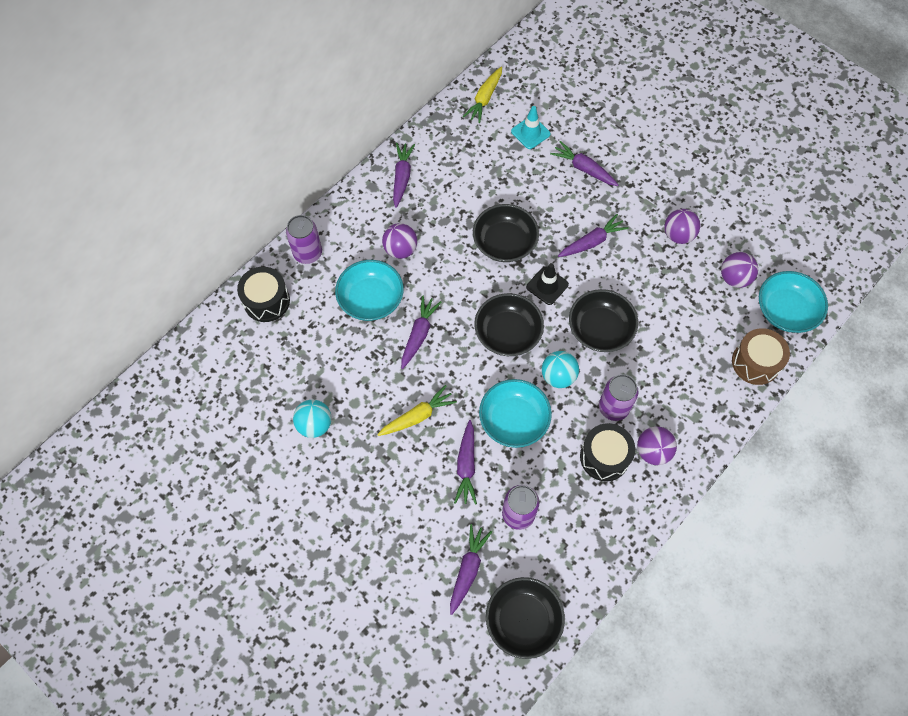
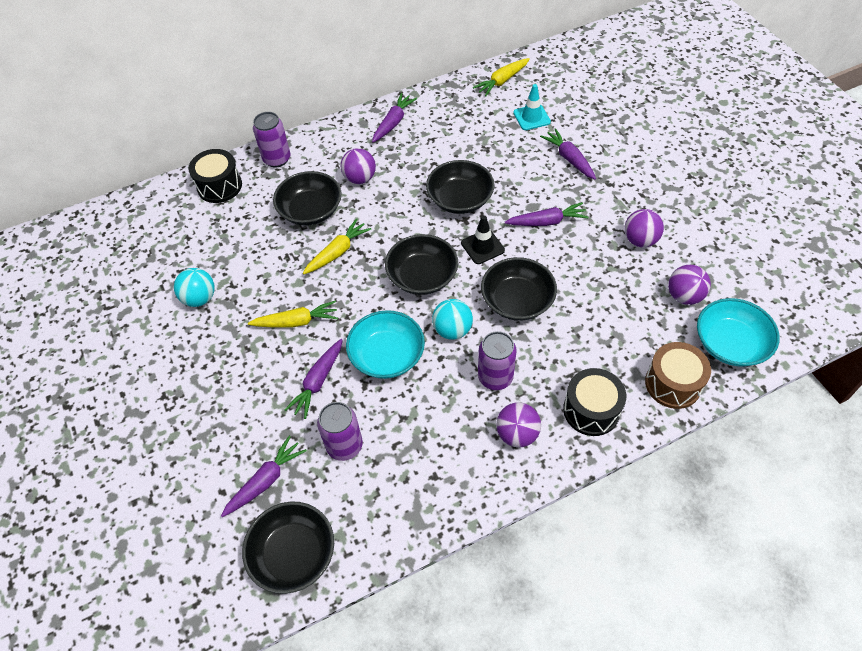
camera: 25 degrees right, 10 degrees down
(371, 299) = (310, 210): turquoise bowl -> black bowl
(419, 335) = (337, 252): purple carrot -> yellow carrot
(604, 457) = (462, 422): black drum -> black drum (591, 410)

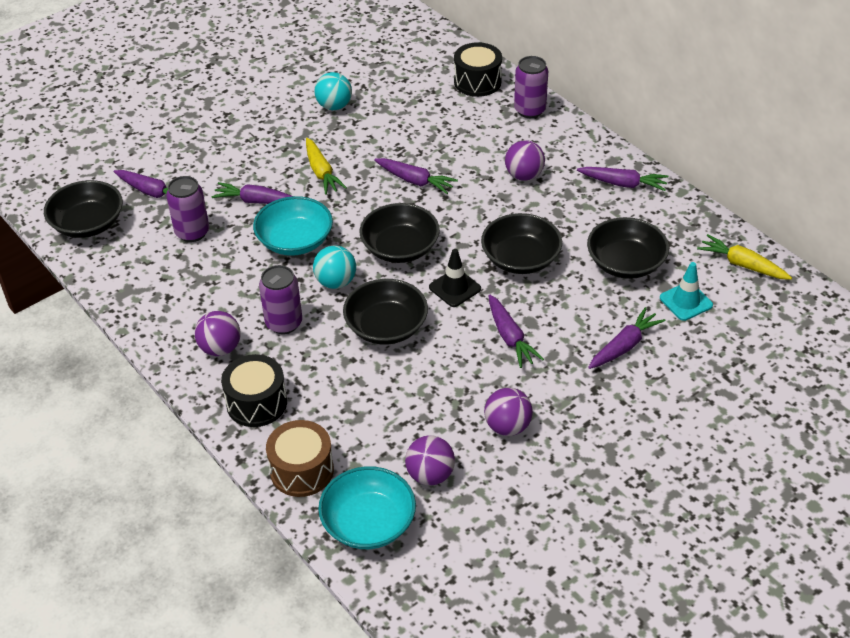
camera: 75 degrees right, 10 degrees down
(310, 210) = (465, 150): black bowl -> black bowl (625, 263)
(337, 252) = (414, 181): yellow carrot -> purple carrot

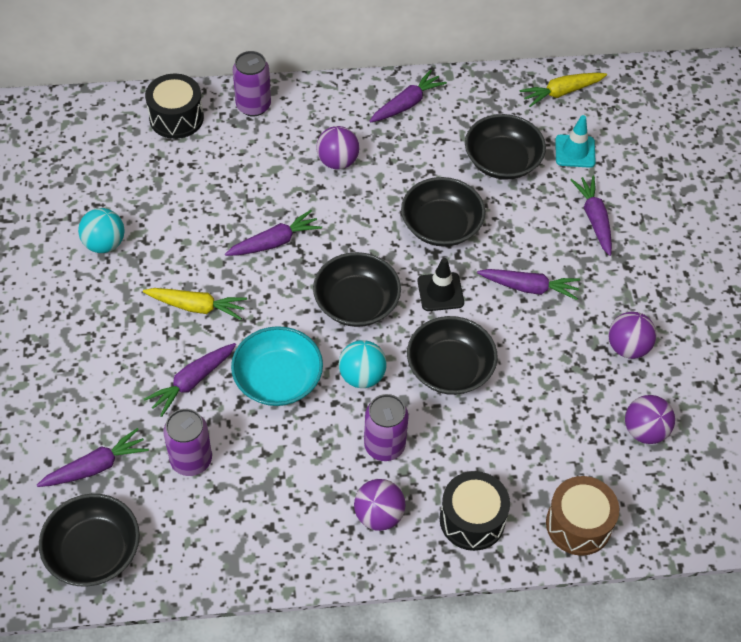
camera: 60 degrees left, 10 degrees up
(368, 523) = (669, 504): turquoise bowl -> none

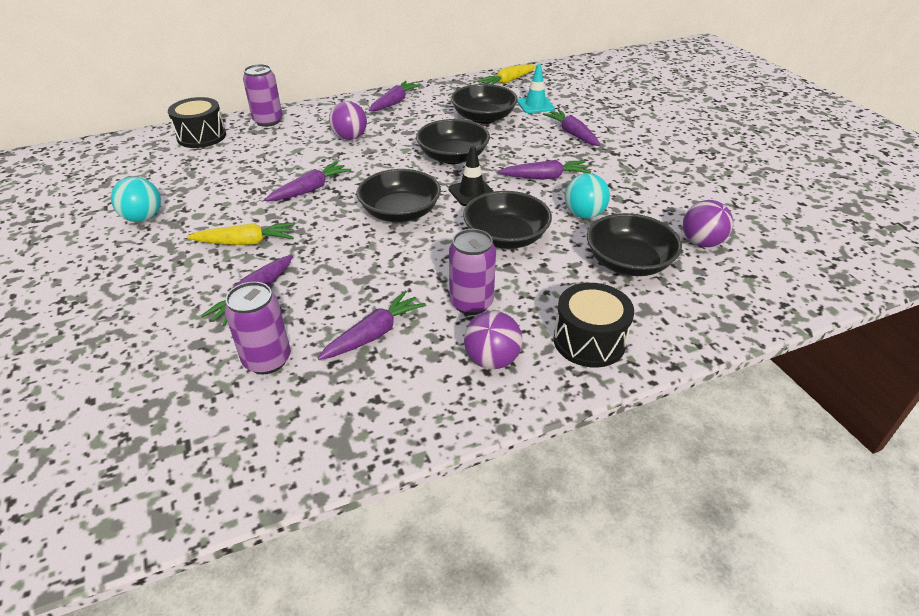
camera: 15 degrees left, 15 degrees down
(94, 551) = (158, 478): black bowl -> black bowl (628, 262)
(95, 467) = (151, 392): purple carrot -> purple carrot (373, 334)
(278, 379) = (343, 277): turquoise bowl -> none
(362, 376) = (426, 258): turquoise ball -> turquoise ball (584, 214)
(578, 524) = (692, 320): brown drum -> none
(627, 347) = (648, 196): purple ball -> none

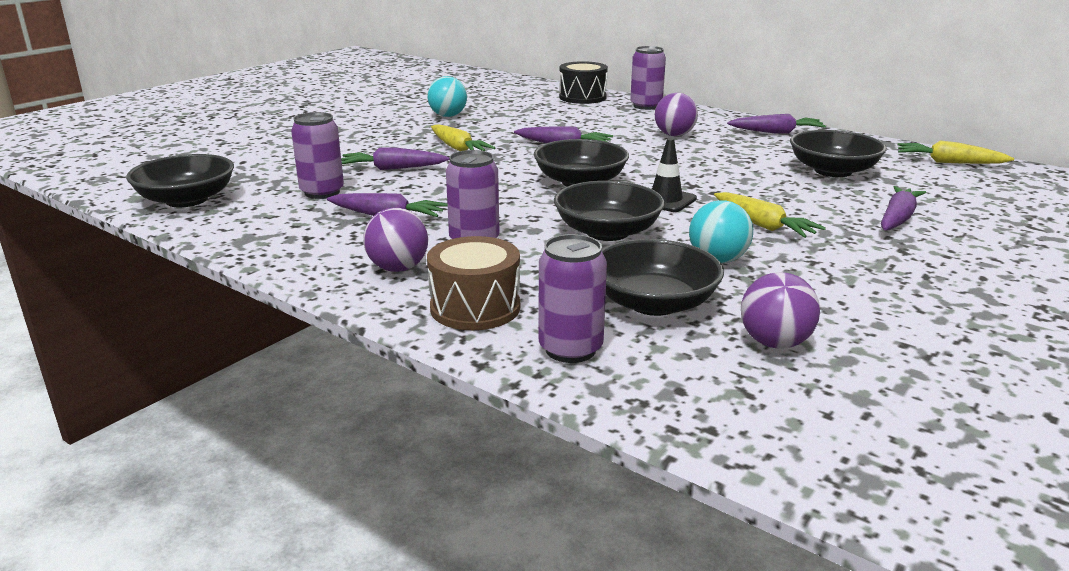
camera: 60 degrees right, 15 degrees down
(453, 157) = (720, 177): black bowl -> black bowl (187, 200)
(535, 105) = (924, 186): turquoise traffic cone -> none
(545, 177) = (762, 225): purple carrot -> yellow carrot
(589, 341) = (475, 307): black drum -> brown drum
(673, 319) = (570, 349): none -> purple can

